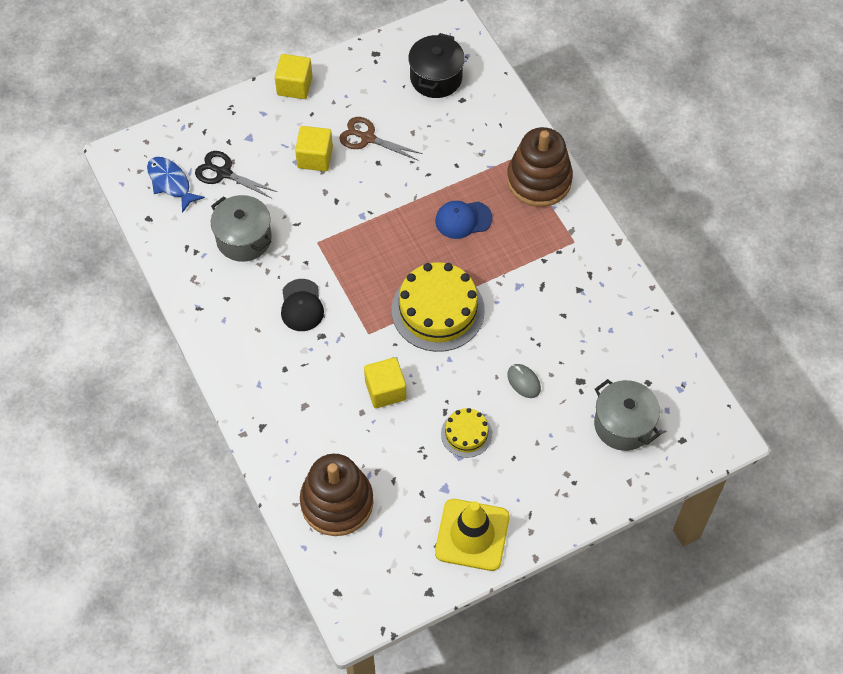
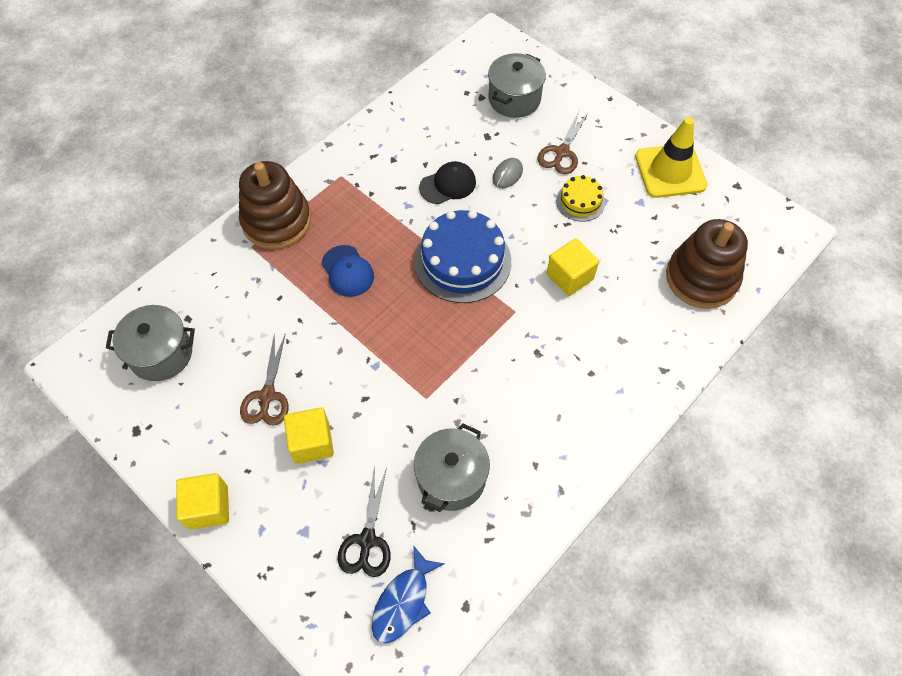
camera: 110 degrees left, 0 degrees up
(301, 305) = (511, 384): black cap -> black cap (448, 185)
(436, 78) = (161, 353): black pot -> grey pot
(438, 310) = (462, 261): yellow cake -> blue cake
(534, 442) = (562, 152): none -> brown scissors

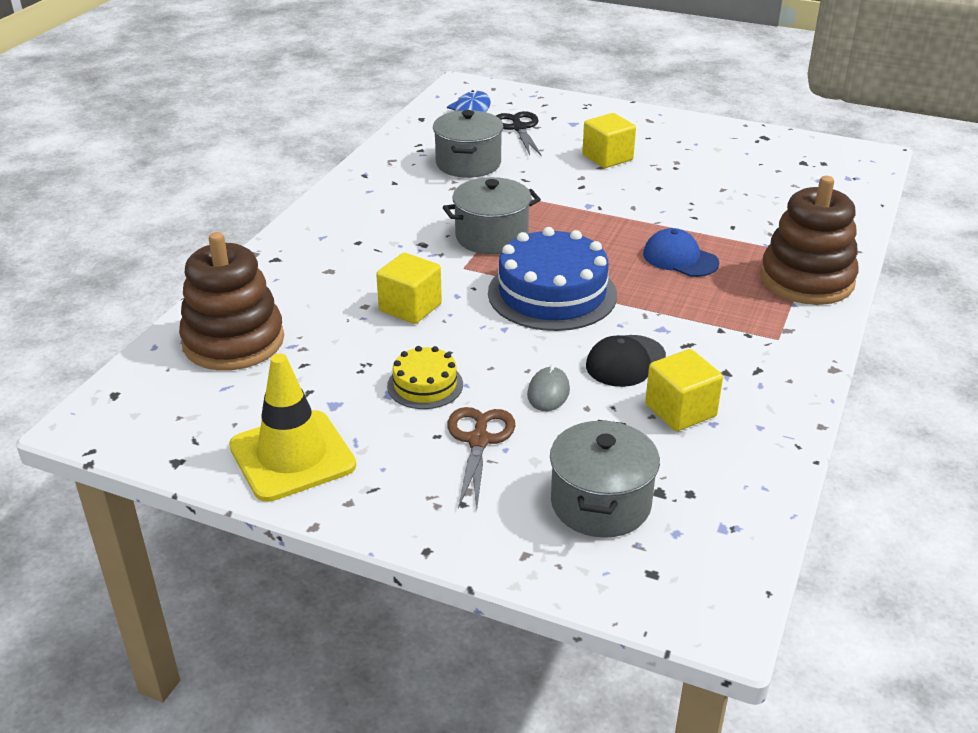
camera: 160 degrees right, 25 degrees down
(161, 353) = (801, 174): grey pot -> grey pot (491, 237)
(208, 507) = (660, 119): yellow cube -> yellow cube (680, 410)
(267, 396) = (674, 171): brown scissors -> none

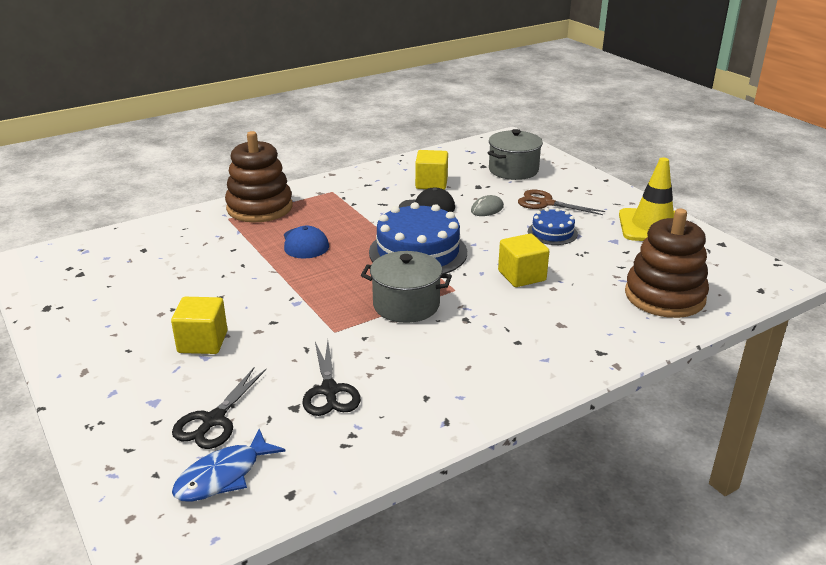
camera: 145 degrees left, 5 degrees down
(425, 385) = (552, 233): yellow cake -> blue cake
(468, 163) = (329, 391): grey pot -> black scissors
(479, 440) = (546, 203): brown scissors -> brown scissors turned 75 degrees clockwise

